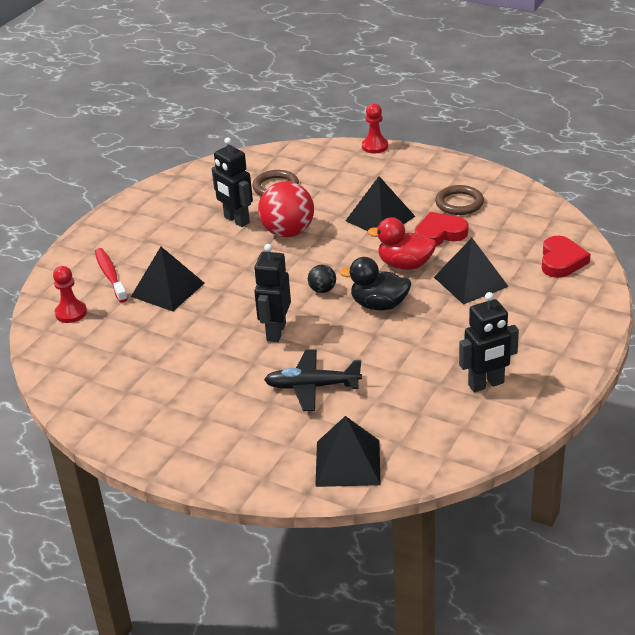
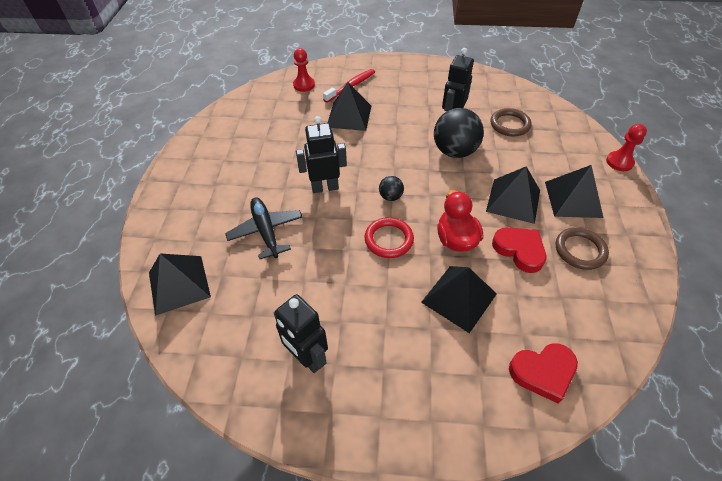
camera: 65 degrees right, 15 degrees up
(288, 232) = (454, 151): red ball -> black ball
(379, 305) = (389, 239): black duck -> red ring
(401, 186) = (573, 199): none -> black pyramid

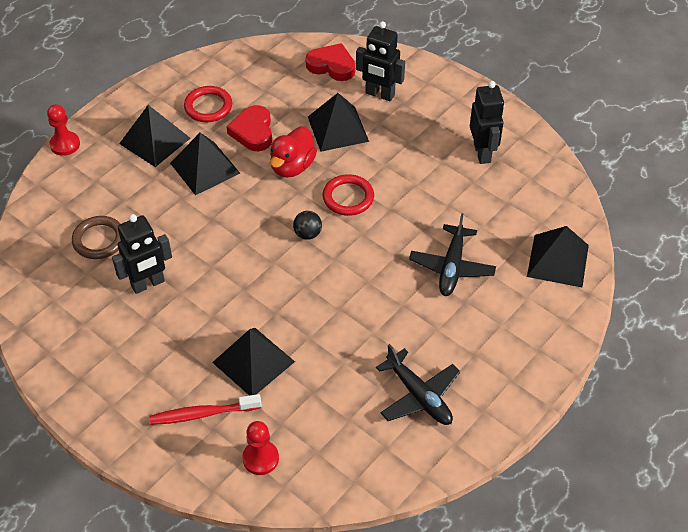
camera: 145 degrees left, 0 degrees up
(237, 146) = (419, 396): none -> black plane
(325, 187) = (361, 281): black robot -> black robot (379, 94)
(454, 151) = (194, 244): black ball -> none
(580, 250) = (208, 107): brown ring -> red ring

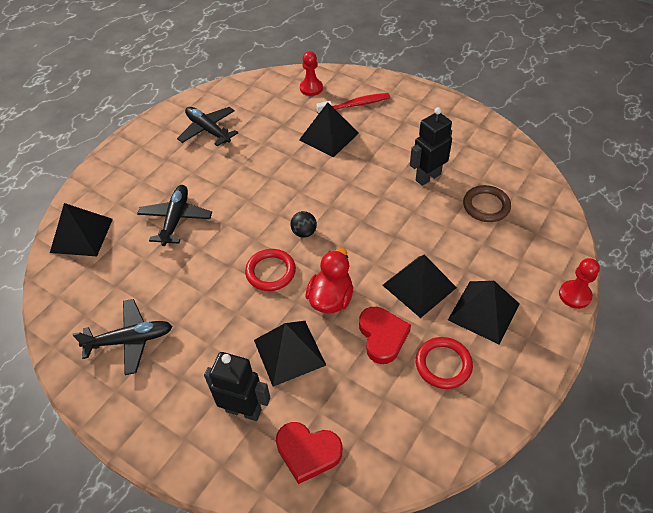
camera: 175 degrees right, 0 degrees up
(482, 153) = (130, 340): black robot -> black plane

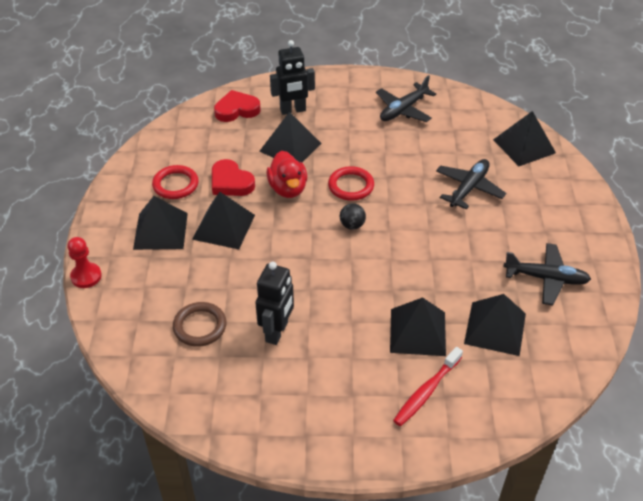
camera: 145 degrees right, 5 degrees down
(176, 219) = (469, 188): black plane -> black plane turned 120 degrees counterclockwise
(277, 118) = (495, 328): none -> black pyramid
(311, 88) = (500, 391): red pawn -> none

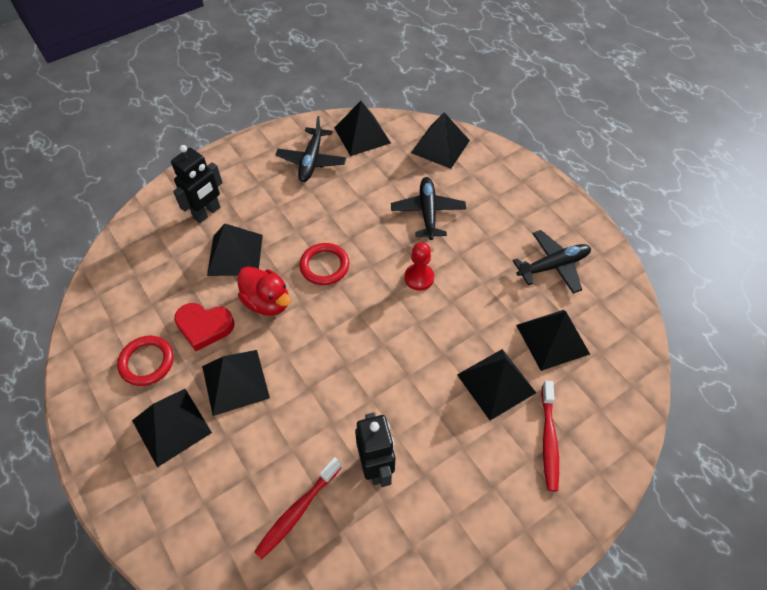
camera: 35 degrees left, 10 degrees up
(86, 276) = (128, 533): red pawn -> red pawn (419, 278)
(200, 326) = (297, 511): brown ring -> red toothbrush
(237, 110) = (148, 241): red heart -> none
(352, 225) = (357, 307): black ball -> none
(462, 109) = (362, 135): none -> black pyramid

